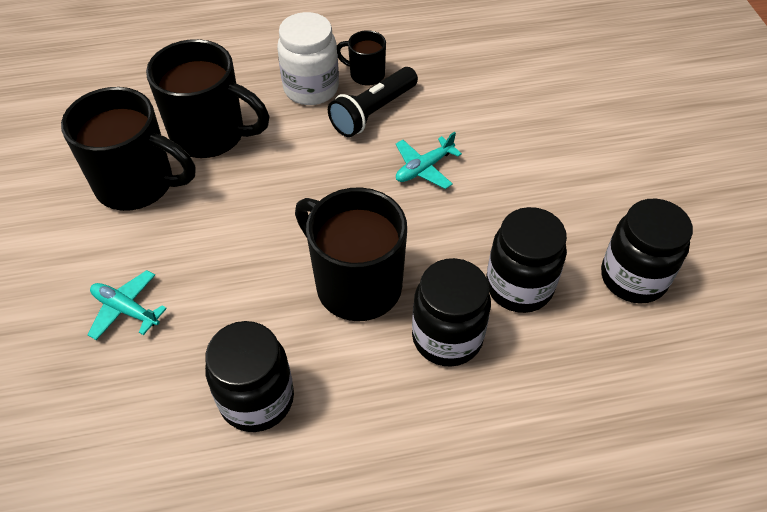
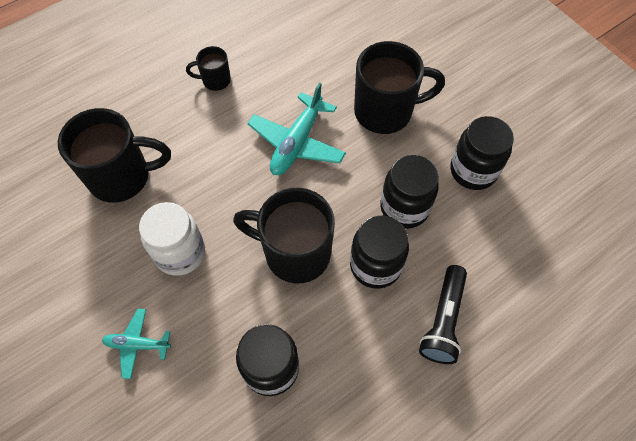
camera: 25 degrees left, 10 degrees up
(138, 184) = (87, 241): black mug -> black mug (385, 111)
(311, 88) = (179, 108): white jar -> white jar (180, 253)
(373, 112) = (237, 110): black flashlight -> black flashlight (443, 321)
(424, 168) = (297, 142): turquoise plane -> turquoise plane, size x1.73

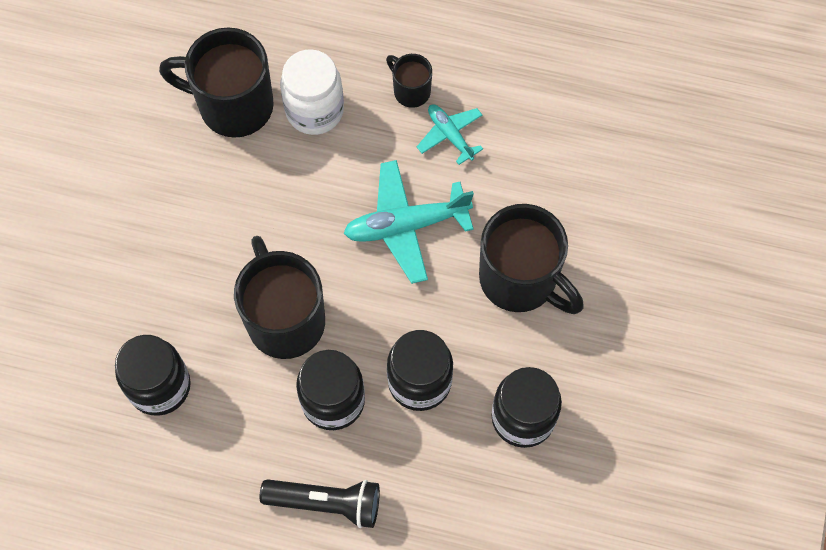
camera: 50 degrees right, 5 degrees up
(122, 177) = (233, 105): black mug -> black mug turned 150 degrees clockwise
(137, 344) = (92, 261): turquoise plane -> turquoise plane (450, 135)
(180, 253) = (201, 221): white jar -> white jar (314, 110)
(443, 321) = (326, 503): black flashlight -> black flashlight turned 150 degrees counterclockwise

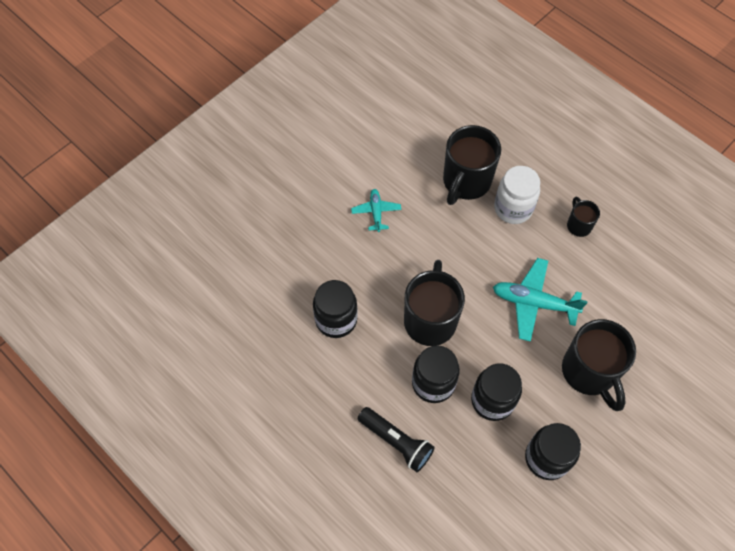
camera: 30 degrees right, 5 degrees down
(233, 105) = (466, 182): black mug -> black mug turned 105 degrees counterclockwise
(450, 135) = (589, 263): turquoise plane -> turquoise plane (376, 212)

